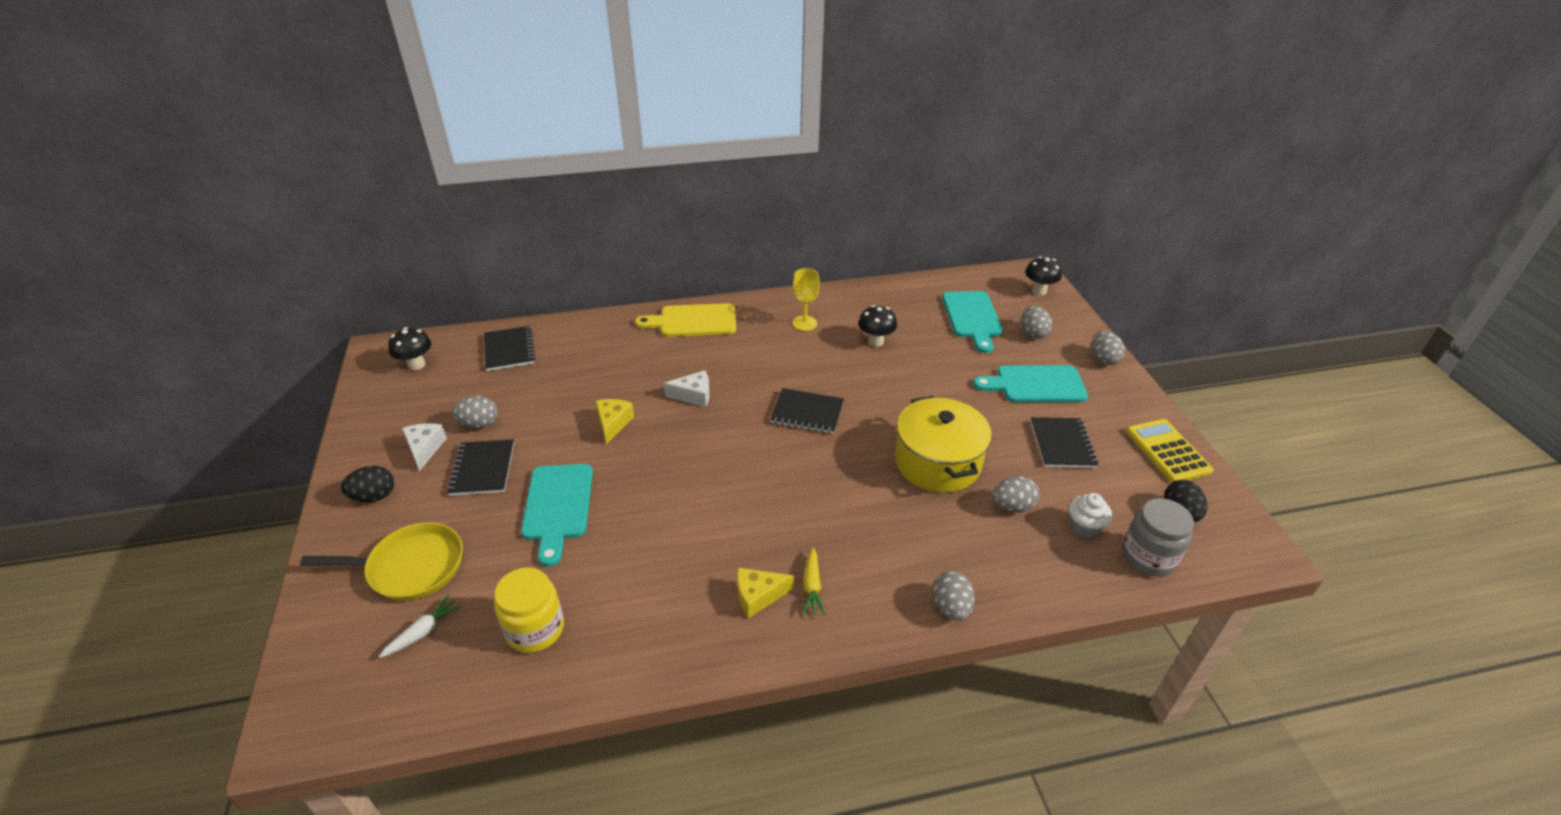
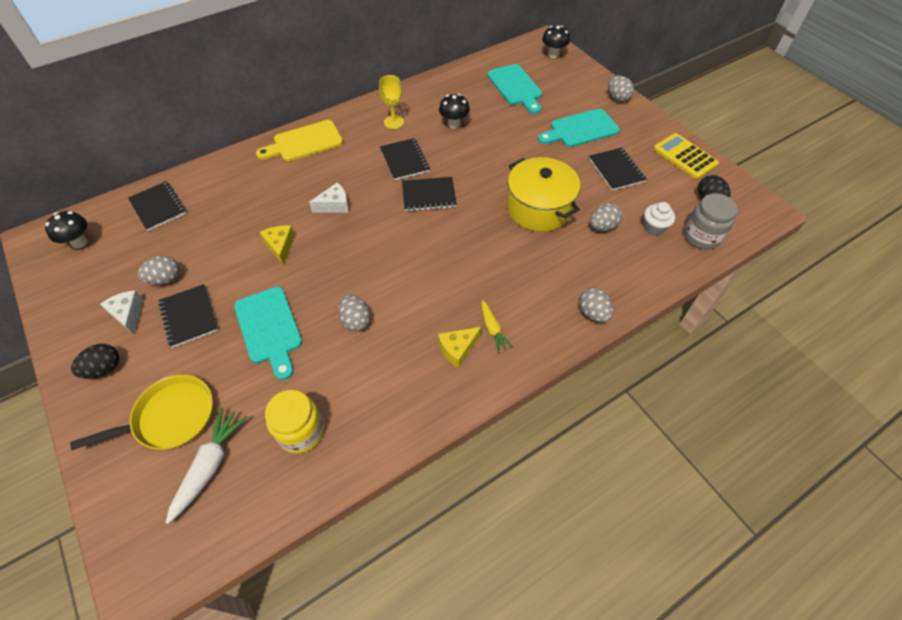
camera: 20 degrees left, 15 degrees up
(423, 632) = (210, 465): white carrot -> white carrot, size x1.64
(797, 367) = (404, 160): none -> black notebook
(1033, 333) = (562, 89): grey egg -> grey egg (356, 321)

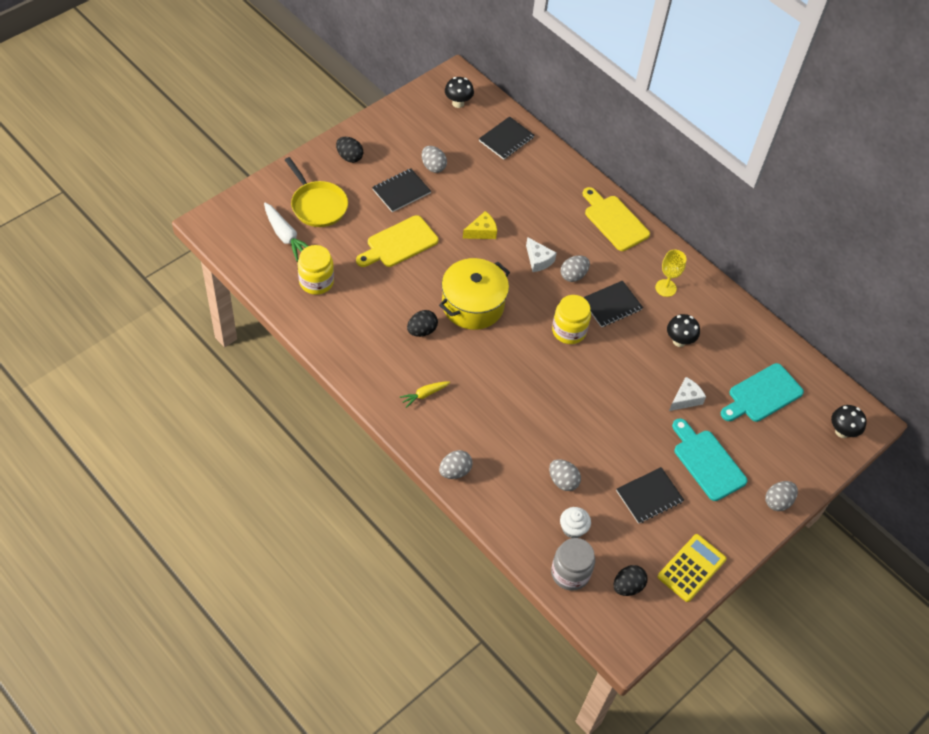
camera: 75 degrees right, 0 degrees up
(128, 314) = (397, 155): white cheese -> white cheese (685, 399)
(210, 465) = (286, 236): white carrot -> white carrot turned 45 degrees clockwise
(269, 328) = (399, 243): turquoise cutting board -> yellow cutting board
(356, 321) = (416, 298): grey egg -> grey egg (573, 275)
(404, 321) = (422, 331): none -> black egg
(429, 195) = (569, 331): black notebook -> yellow jar
(458, 349) = (400, 371): yellow cheese -> none
(539, 208) = (574, 424): yellow pot -> yellow pot (472, 305)

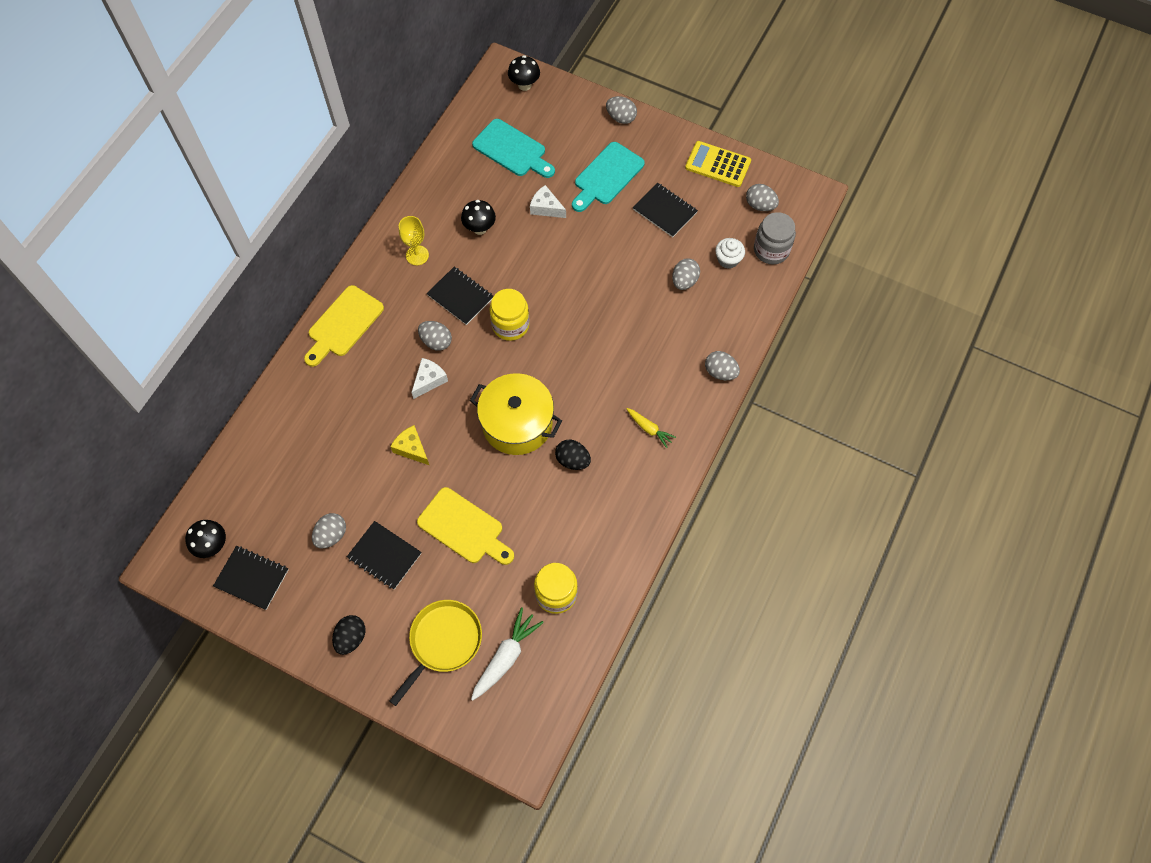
camera: 105 degrees left, 10 degrees up
(506, 139) = (256, 470): black notebook -> black notebook (252, 578)
(627, 586) = (760, 205): black egg -> grey egg

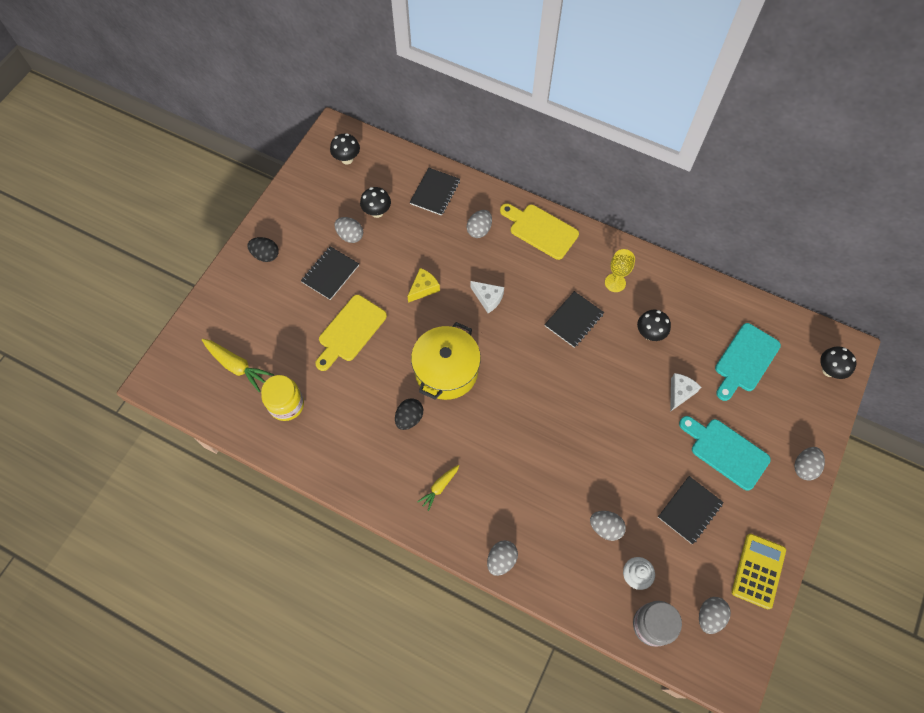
camera: 90 degrees right, 0 degrees up
(252, 578) = (319, 186): black notebook -> black notebook (435, 192)
(299, 505) = (377, 212): none -> black mushroom
(436, 341) = (526, 302): grey egg -> grey egg (479, 230)
(443, 641) = (255, 319): yellow pan -> none
(506, 657) = (237, 366): white carrot -> yellow carrot
(510, 325) = (546, 363): yellow jar -> none

